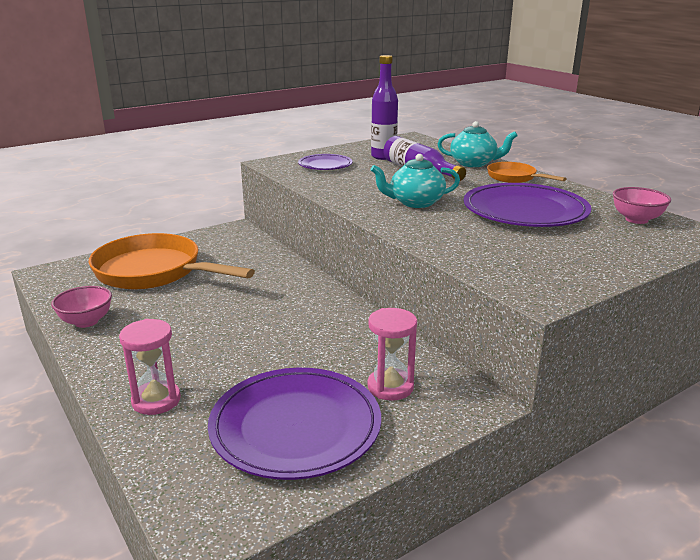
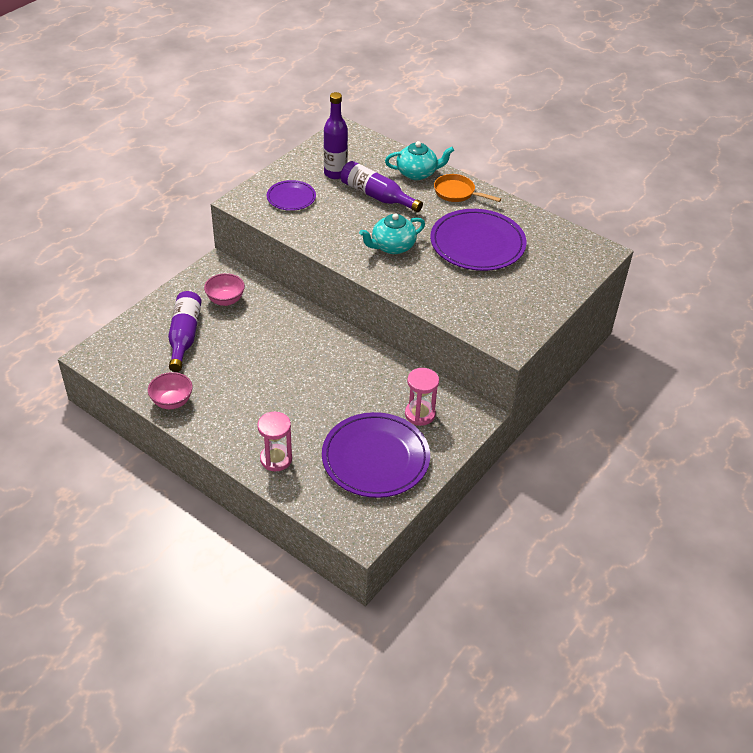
camera: 20 degrees left, 20 degrees up
(154, 272) = (184, 336): orange pan -> purple bottle
(636, 219) = (557, 241): pink bowl -> pink bowl (225, 300)

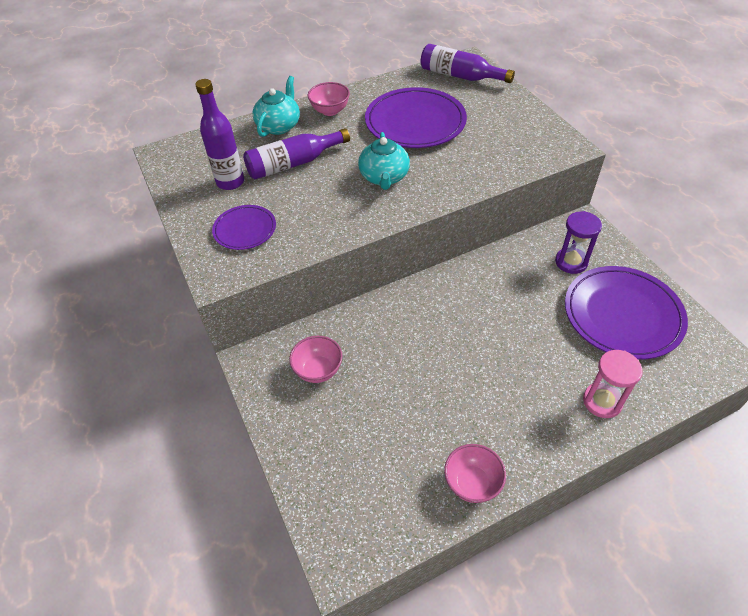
camera: 60 degrees left, 5 degrees up
(184, 336) = (359, 433): purple bottle -> purple bottle (460, 76)
(420, 414) = (571, 262): pink hourglass -> purple hourglass
(457, 193) = (330, 111): orange pan -> pink bowl

